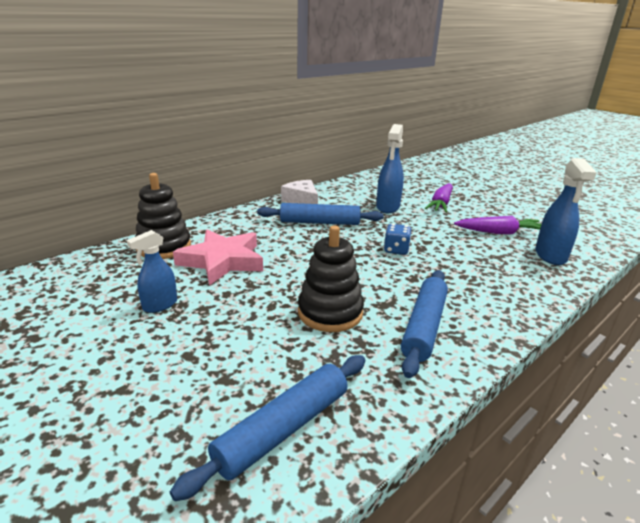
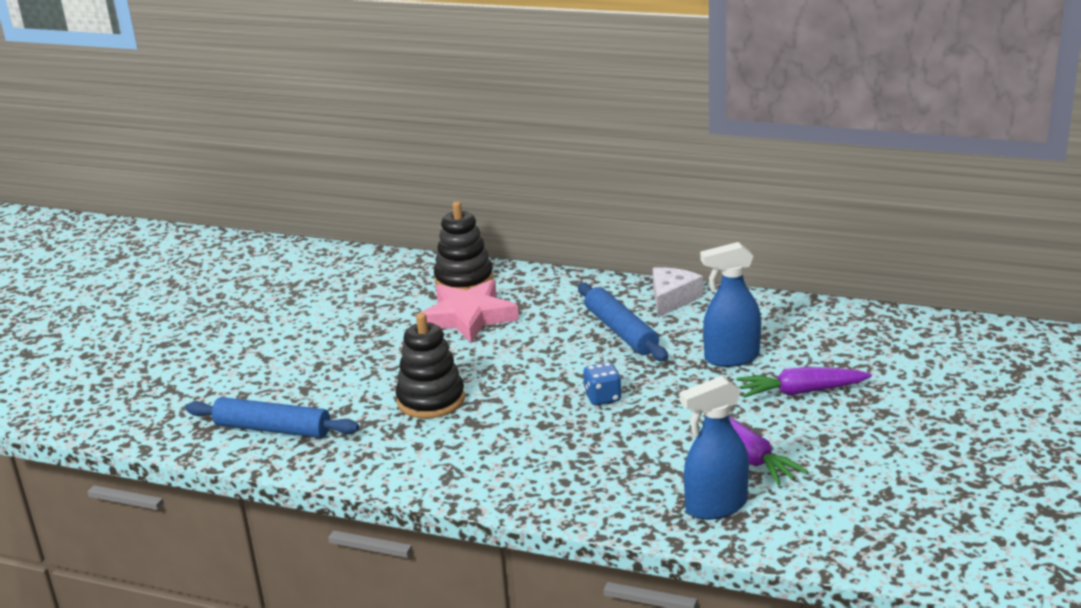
camera: 65 degrees right, 0 degrees up
(160, 305) = (370, 324): blue spray bottle -> none
(424, 327) = (452, 453): blue rolling pin -> none

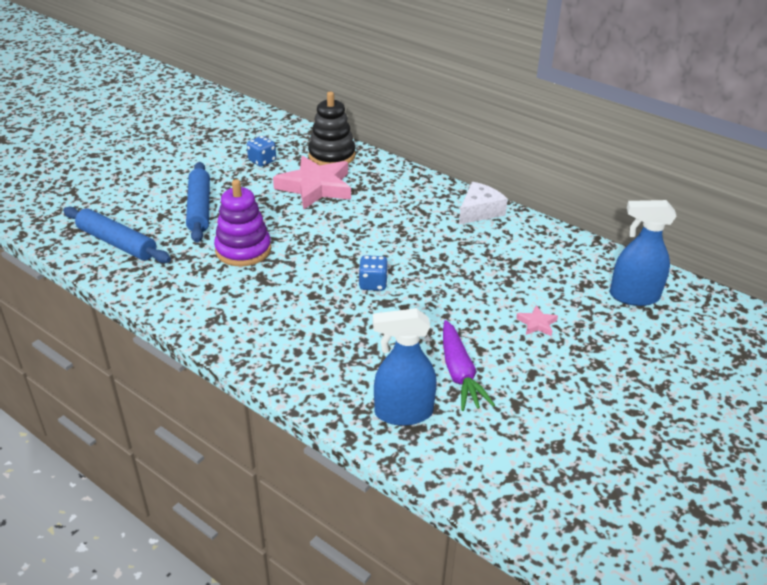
camera: 15 degrees right, 10 degrees up
(384, 304) = (262, 161): none -> blue dice
(431, 400) = (243, 250): black stacking toy -> purple stacking toy
(621, 331) = (423, 229): blue rolling pin -> blue rolling pin (199, 208)
(731, 358) = (496, 276): blue spray bottle -> blue spray bottle (633, 296)
(801, 392) = (537, 324): purple carrot -> pink star

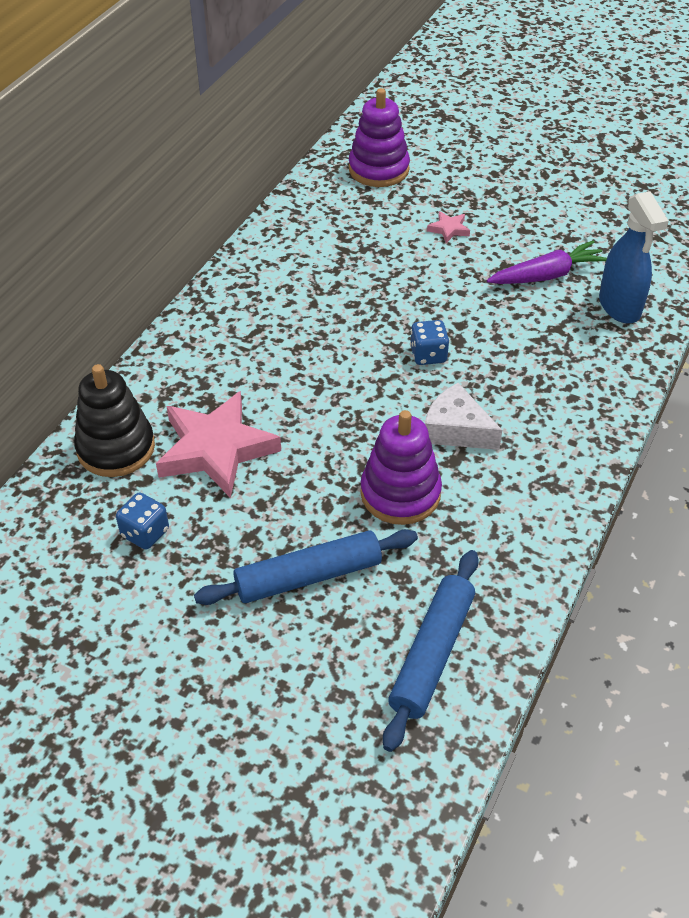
camera: 100 degrees left, 10 degrees up
(479, 211) = (244, 281): white cheese -> white cheese (456, 430)
(633, 296) = (378, 169): blue spray bottle -> purple stacking toy

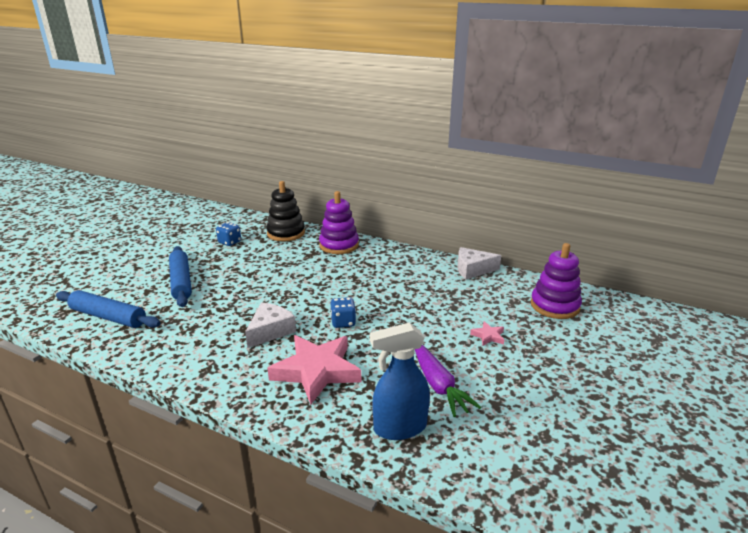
camera: 90 degrees right, 20 degrees down
(216, 449) = (277, 256): pink star -> pink star (316, 371)
(282, 225) = (472, 270): none -> white cheese
(400, 493) = (225, 309): purple stacking toy -> purple stacking toy (339, 245)

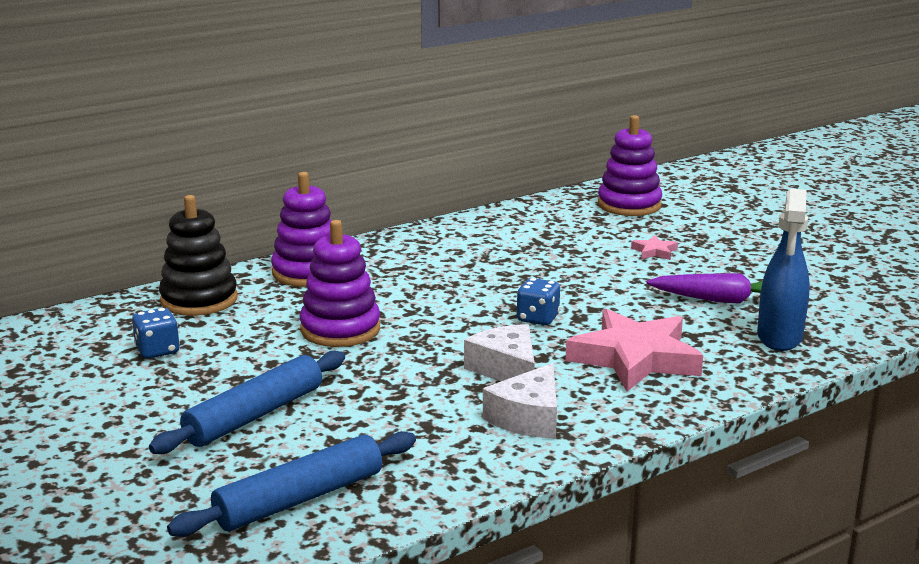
camera: 60 degrees left, 5 degrees down
(181, 282) = (254, 415): blue rolling pin -> blue rolling pin turned 60 degrees counterclockwise
(282, 273) = (340, 329): none -> purple stacking toy
(472, 270) = (499, 217): white cheese -> white cheese (528, 418)

